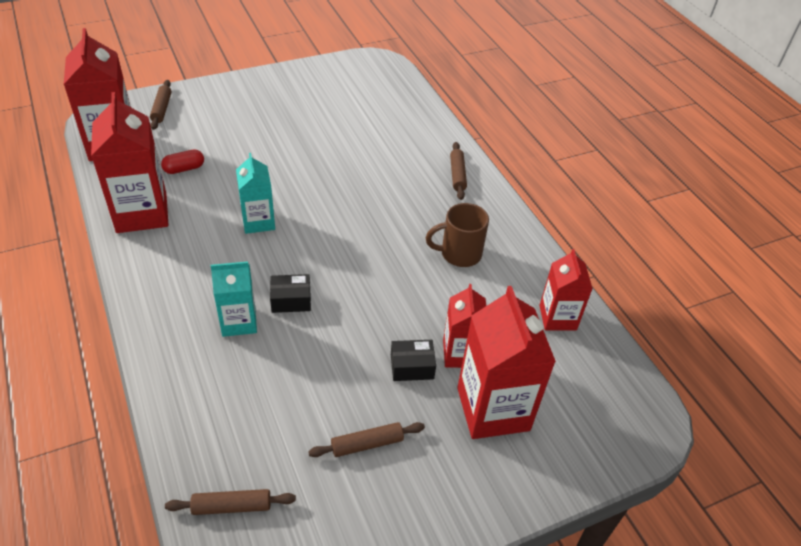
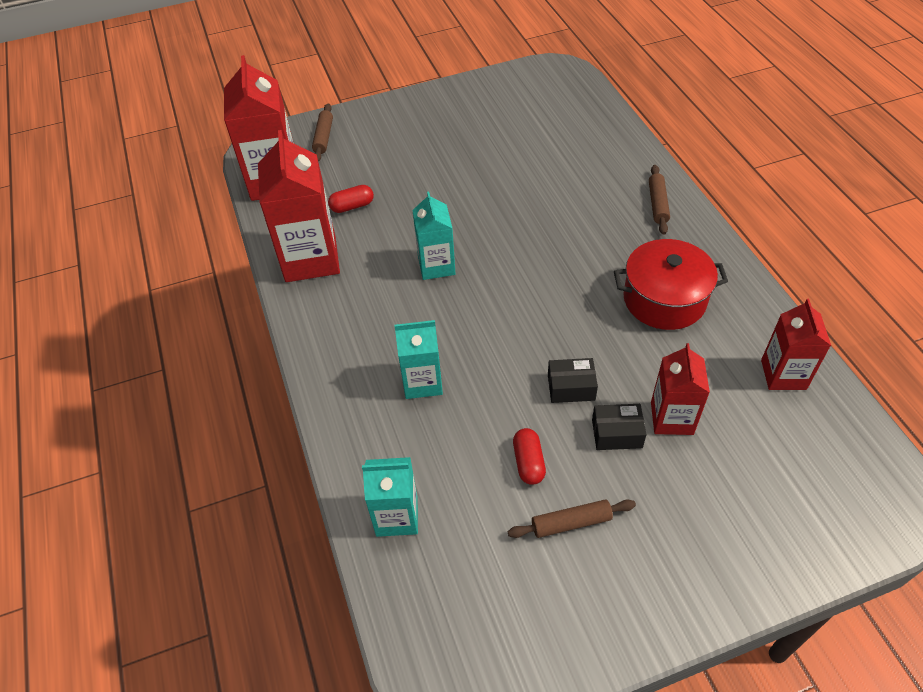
camera: 10 degrees right, 5 degrees up
(207, 440) = (397, 516): none -> turquoise carton
(232, 506) = (428, 590): brown rolling pin -> none
(291, 300) = (477, 356): black box -> black box (571, 387)
(331, 392) = (528, 462): none -> red capsule
(459, 254) = (664, 299): brown mug -> red pot
(493, 409) = (712, 483): red carton -> none

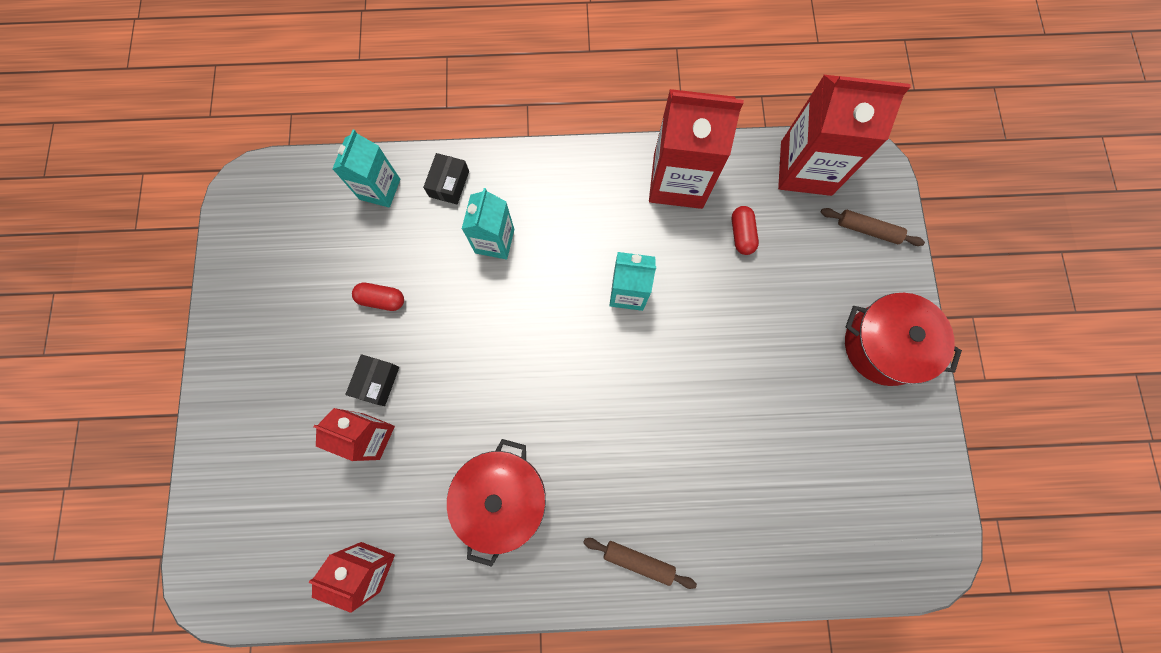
camera: 105 degrees right, 25 degrees up
(419, 114) = (884, 345): none -> red pot
(571, 387) = (438, 363): black box -> black box (449, 184)
(571, 523) = (318, 312): brown rolling pin -> none

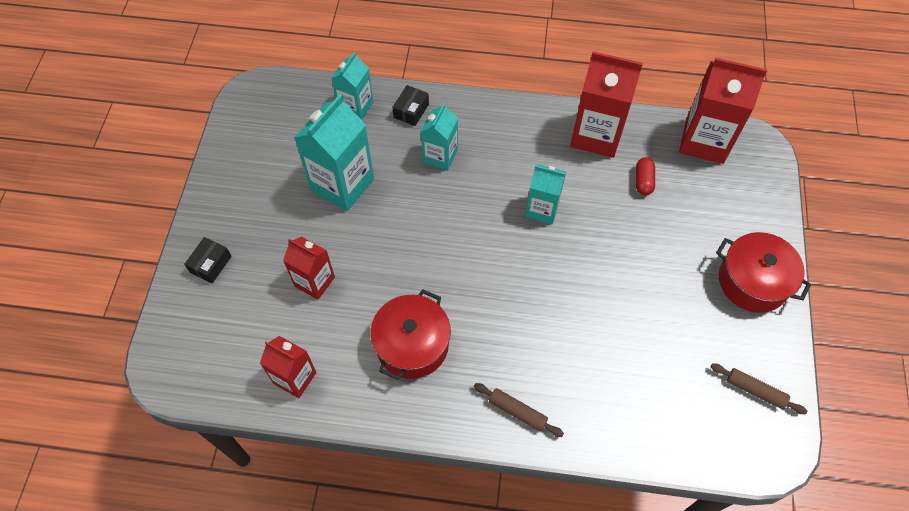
camera: 10 degrees right, 15 degrees down
(377, 382) = (327, 243): black box -> black box (211, 264)
(382, 299) = (342, 184): red capsule -> turquoise carton
(868, 230) = (750, 193): brown rolling pin -> brown rolling pin (755, 390)

